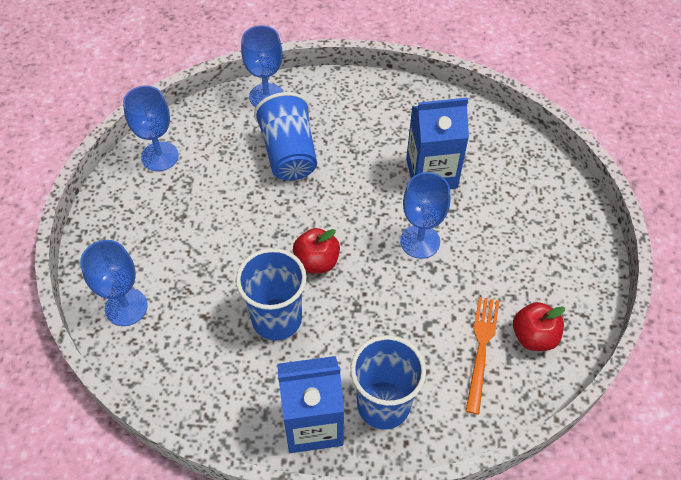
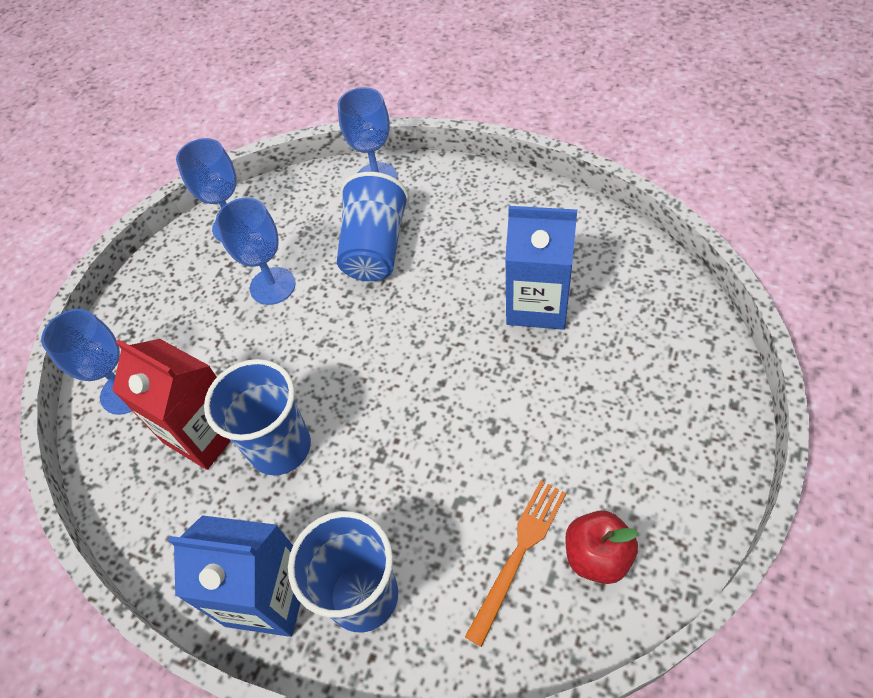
camera: 25 degrees right, 0 degrees up
(209, 322) = (205, 432): none -> red carton
(317, 262) = (355, 387): red apple -> none
(420, 241) = (490, 388): blue goblet -> blue goblet (272, 286)

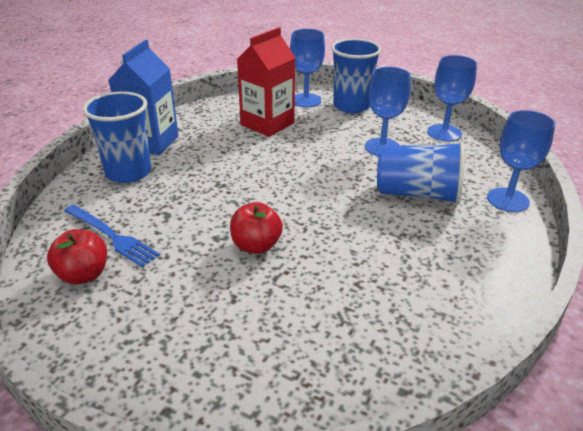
camera: 90 degrees right, 20 degrees down
(280, 447) = (244, 148): blue cup -> blue cup (351, 106)
(499, 384) = (256, 246): none -> red apple
(518, 554) = (111, 236): orange fork -> blue fork
(537, 304) = (337, 281): blue carton -> none

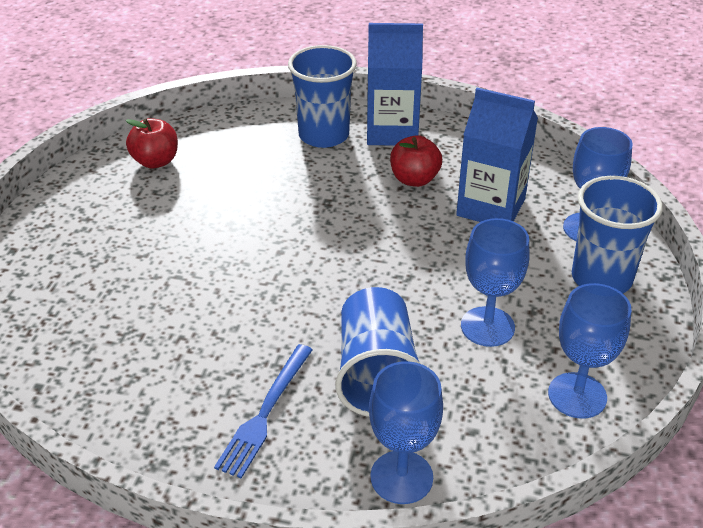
camera: 75 degrees right, 5 degrees up
(111, 236) = (213, 159): blue fork -> blue fork (265, 413)
(256, 246) = (224, 252): red apple -> red apple (414, 179)
(267, 124) = (491, 207): red carton -> blue carton

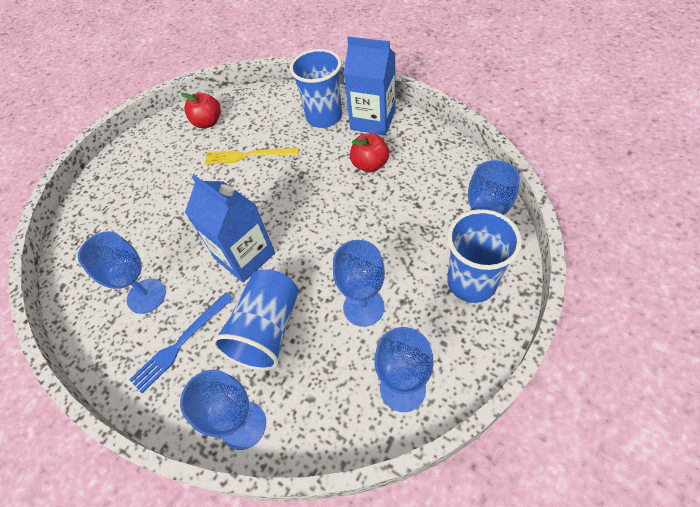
camera: 25 degrees right, 15 degrees up
(182, 372) = (146, 296): none -> blue goblet
(239, 192) = (247, 156): none -> yellow fork
(491, 207) = (415, 199): blue carton -> blue carton (245, 256)

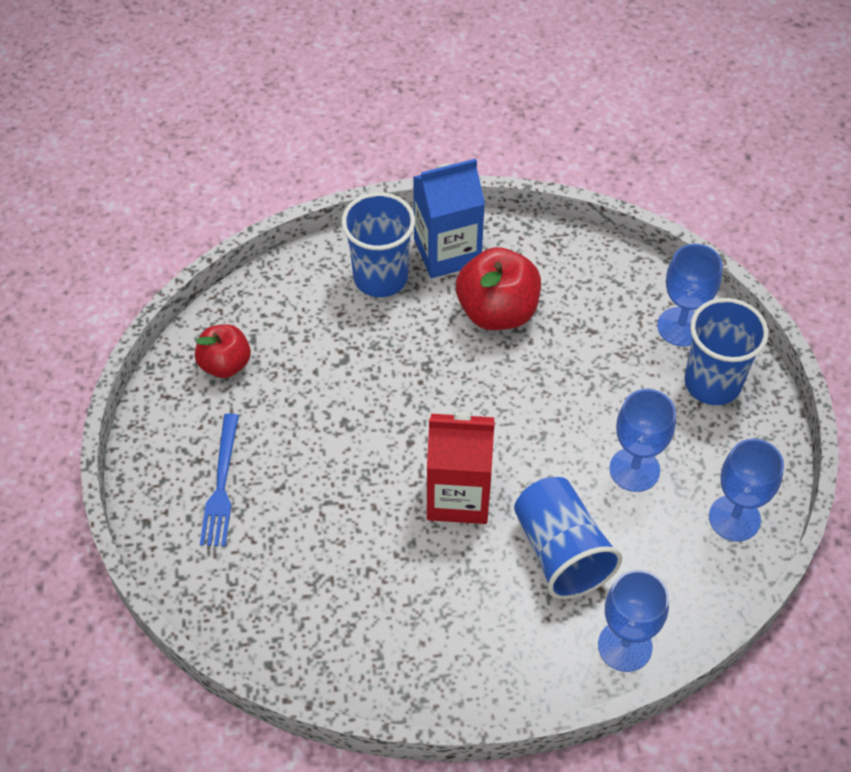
camera: 45 degrees left, 0 degrees up
(146, 296) = (390, 606): blue goblet -> none
(181, 343) = (484, 623): blue fork -> blue fork (221, 485)
(245, 256) = (458, 496): blue carton -> red carton
(247, 156) = (333, 379): yellow fork -> none
(370, 165) = (497, 311): red apple -> red apple, size x1.57

